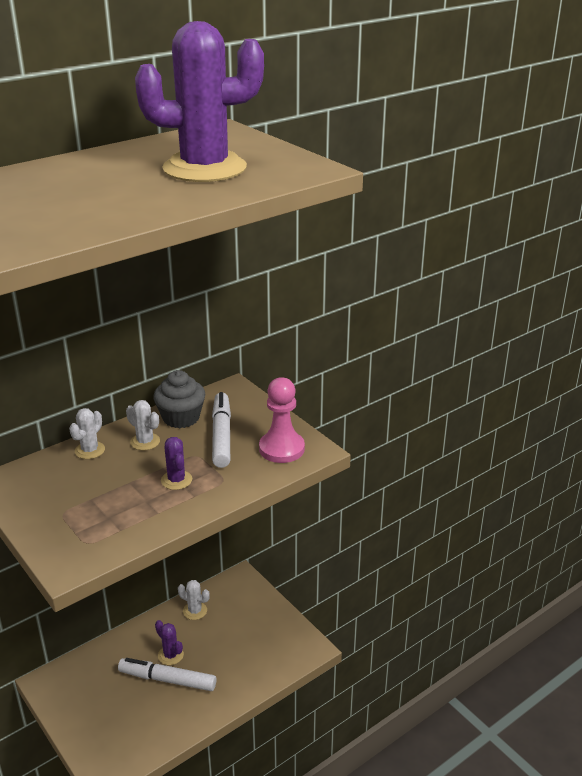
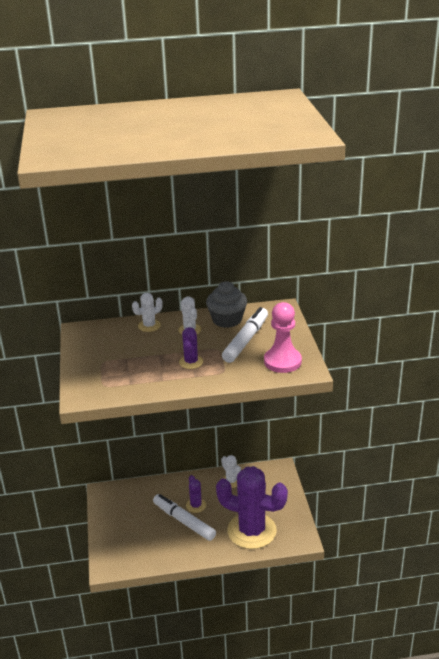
camera: 30 degrees right, 0 degrees up
(204, 168) = (231, 124): purple cactus -> purple cactus (251, 531)

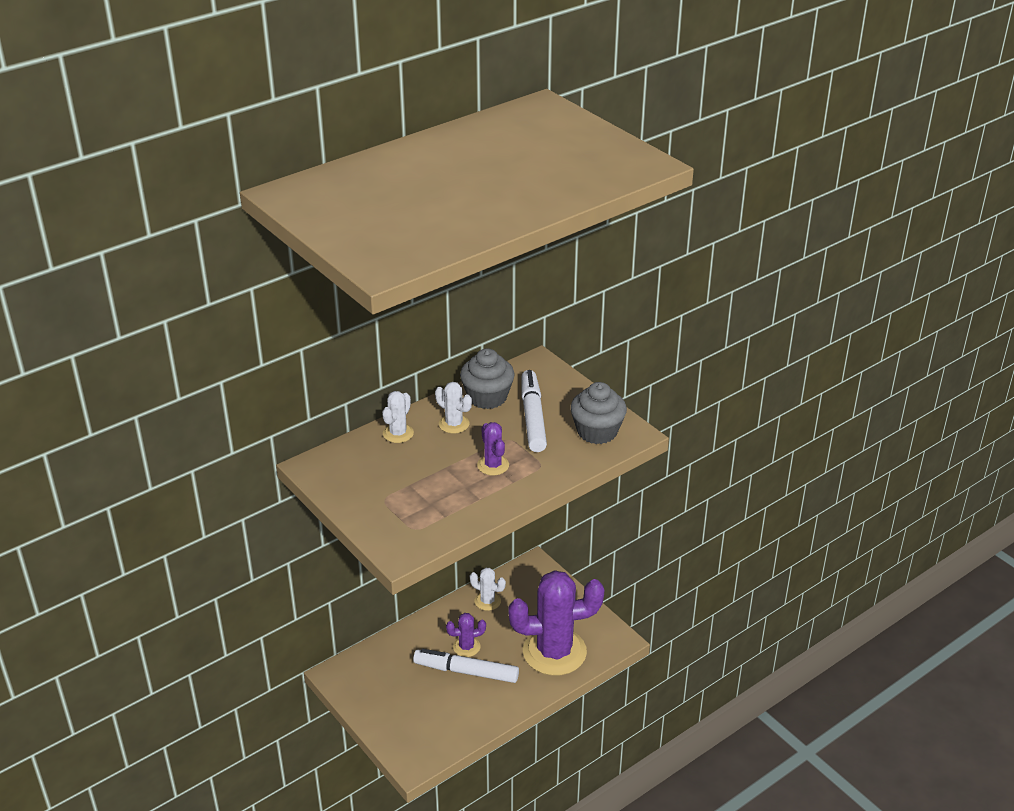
camera: 30 degrees left, 5 degrees up
(196, 505) = (466, 647): purple cactus -> purple cactus turned 60 degrees counterclockwise
(282, 361) = (597, 432): pink pawn -> grey cupcake

